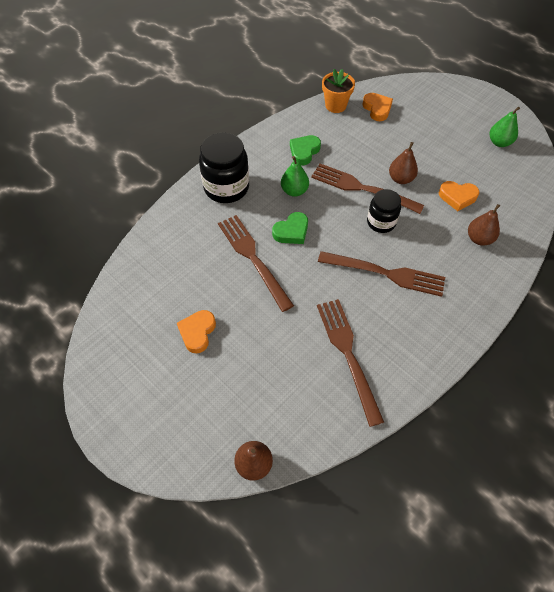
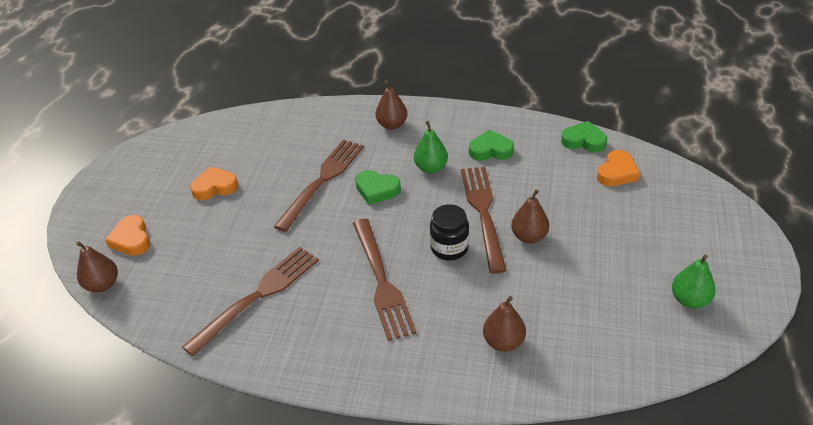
camera: 60 degrees right, 15 degrees down
(226, 187) = (392, 125): black jar -> brown pear
(335, 105) = (583, 141): orange flower pot -> green heart
(457, 197) = (551, 296): orange heart -> orange heart (131, 239)

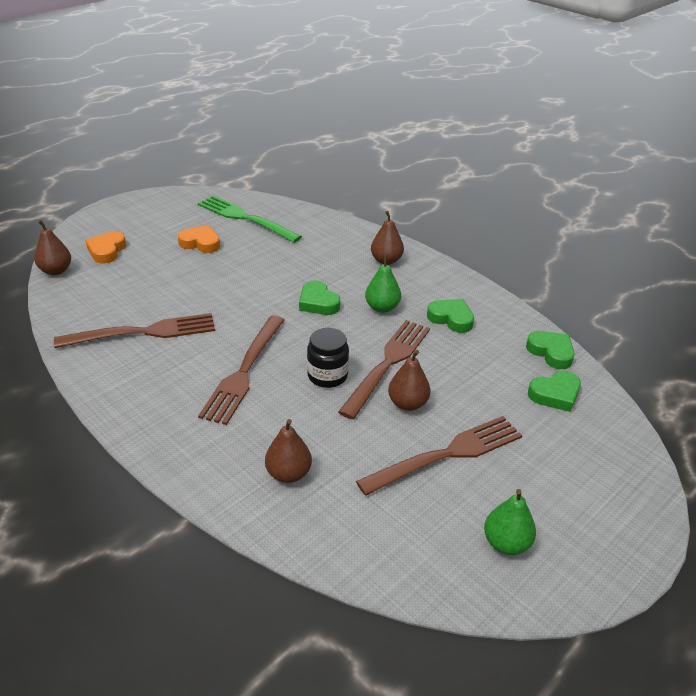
camera: 30 degrees right, 5 degrees down
(230, 143) = (245, 218): none -> green fork
(322, 181) = (283, 276): brown fork -> brown fork (446, 454)
(617, 173) = (555, 394): orange heart -> green heart

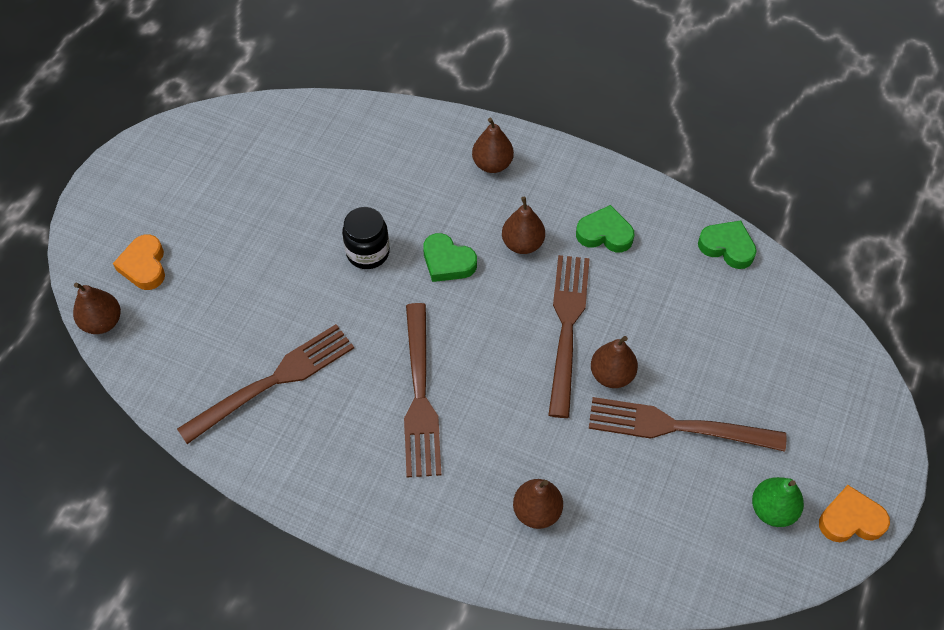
camera: 20 degrees left, 20 degrees up
(200, 243) = (254, 211): orange heart -> orange heart (850, 519)
(245, 218) = (285, 147): green fork -> none
(327, 376) = (512, 368): black jar -> black jar (368, 252)
(382, 307) = (522, 244): green pear -> brown pear
(446, 454) = (677, 427): brown fork -> brown fork turned 120 degrees counterclockwise
(555, 394) = (752, 306): green heart -> none

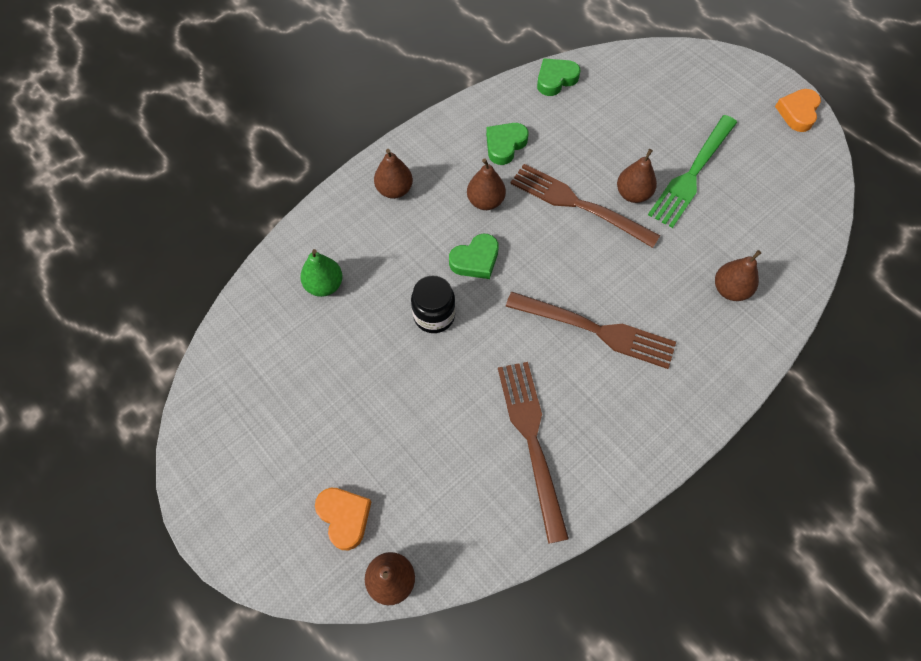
camera: 65 degrees left, 5 degrees up
(144, 266) = (344, 517): orange heart -> orange heart turned 135 degrees counterclockwise
(677, 427) = (692, 174): brown fork -> green fork
(772, 510) = (776, 150): green pear -> green pear (324, 285)

